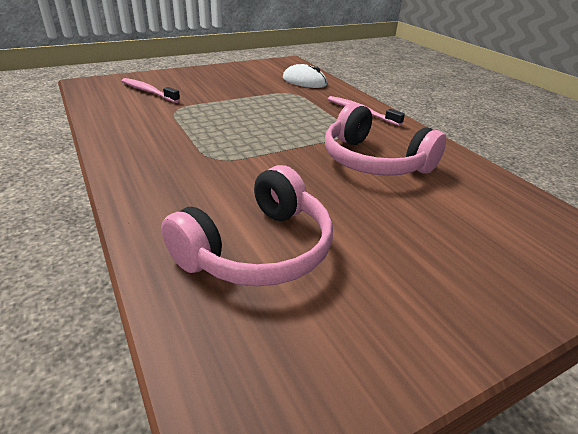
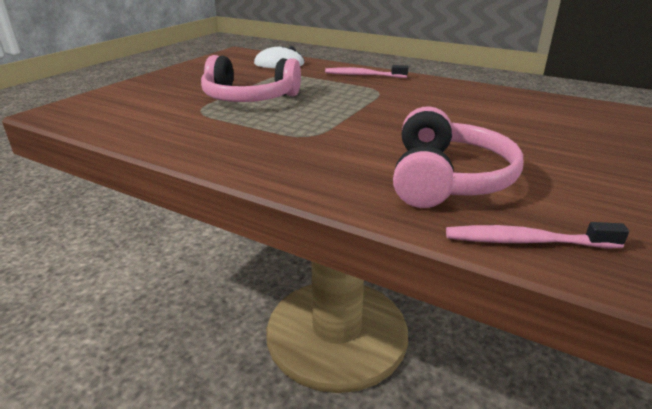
camera: 30 degrees left, 5 degrees down
(148, 91) = (141, 104): pink toothbrush -> pink toothbrush (526, 241)
(374, 161) = (428, 104): pink headphones -> pink headphones (249, 98)

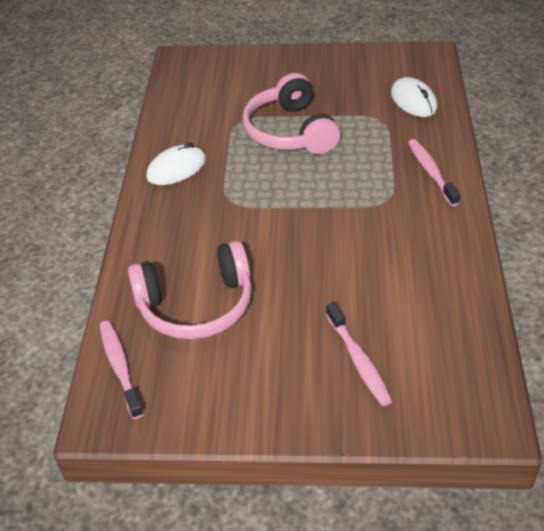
camera: 65 degrees right, 15 degrees up
(222, 147) = (176, 168): none -> white mouse
(556, 133) = (358, 360): none -> pink toothbrush

